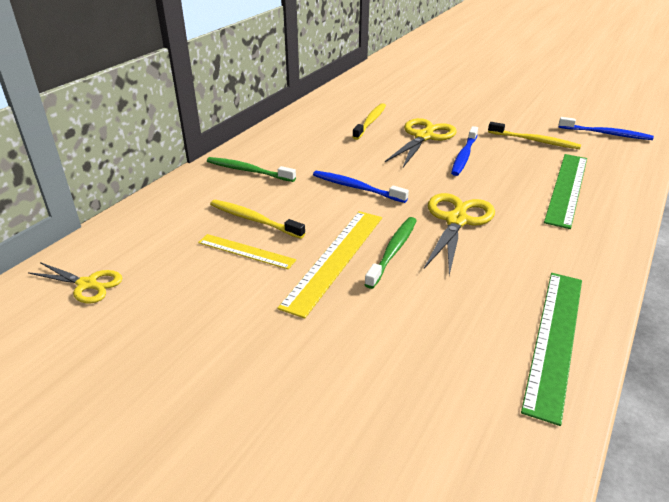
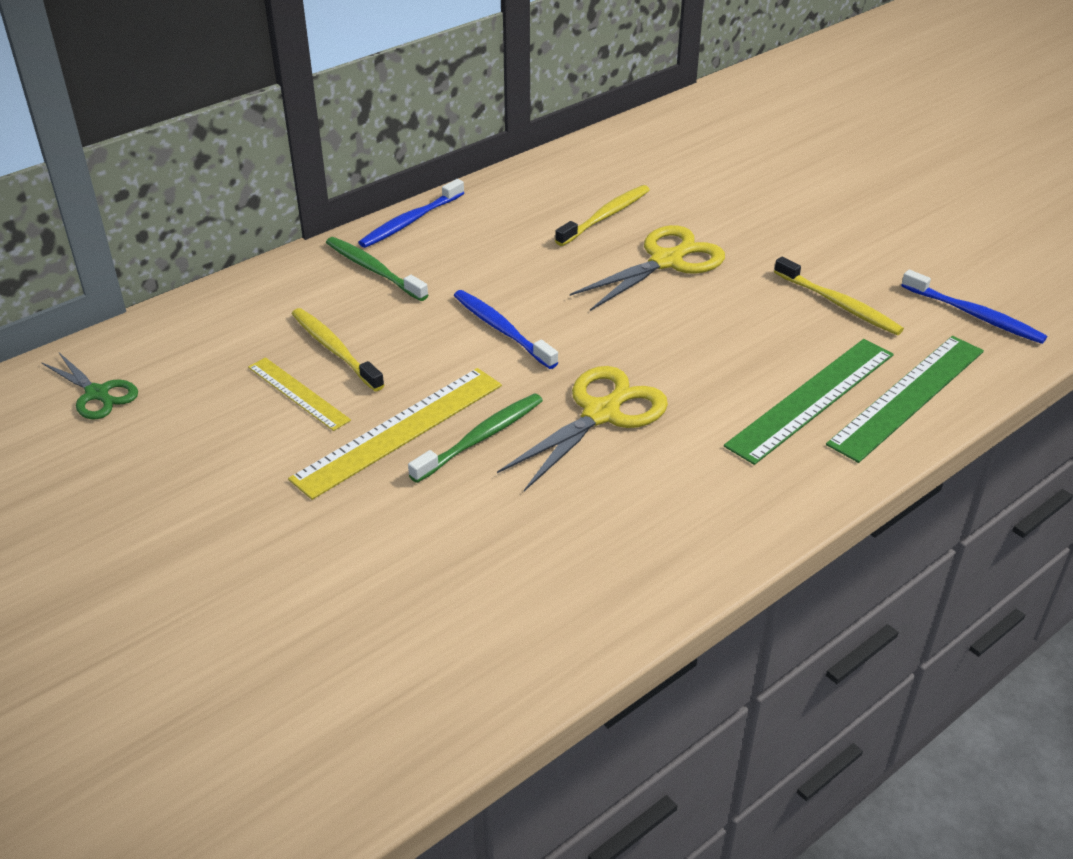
camera: 20 degrees right, 5 degrees up
(87, 284) = (97, 394): yellow scissors -> green scissors
(464, 156) = (701, 308): blue toothbrush -> blue toothbrush (410, 221)
(555, 339) = (592, 606): green ruler -> green ruler (908, 396)

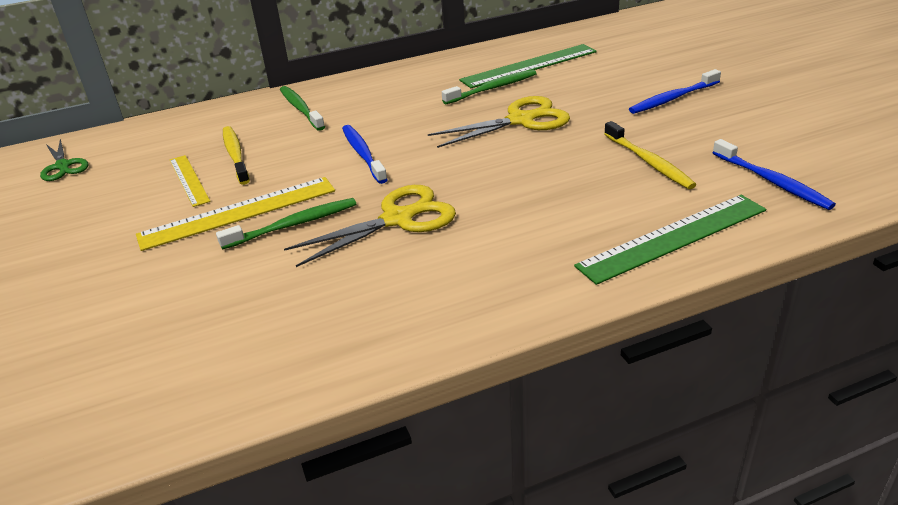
camera: 20 degrees right, 5 degrees down
(410, 221) = (348, 82): blue toothbrush -> blue toothbrush (673, 98)
(605, 216) = (492, 88): yellow toothbrush -> green toothbrush
(811, 399) = (582, 229): green ruler -> green ruler (529, 66)

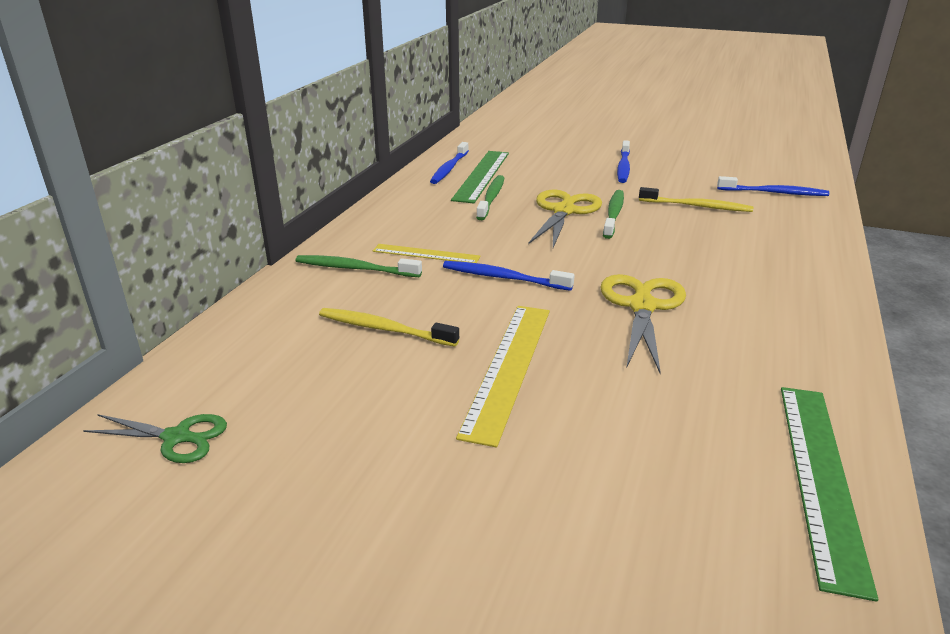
camera: 50 degrees left, 5 degrees down
(189, 180) = (387, 370): yellow ruler -> yellow ruler (426, 254)
(293, 225) = (578, 350): green toothbrush -> green toothbrush (613, 214)
(518, 51) = (449, 168): none -> blue toothbrush
(673, 237) = (803, 240): green ruler -> green ruler (820, 477)

